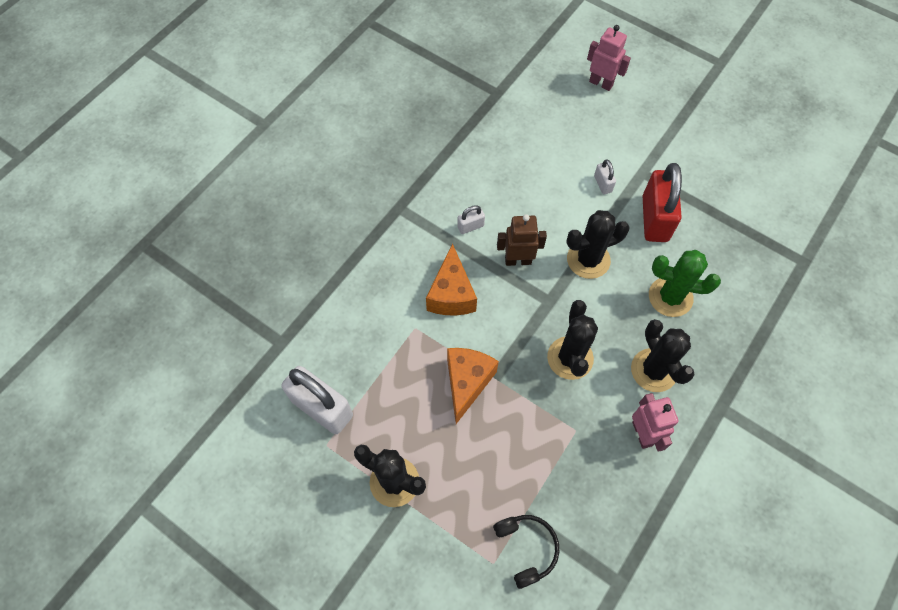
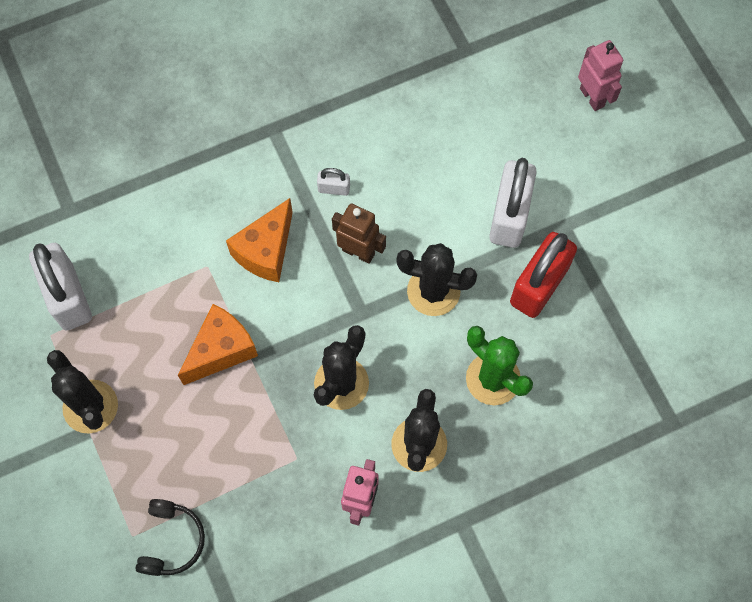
camera: 30 degrees right, 5 degrees up
(602, 184) = (509, 216): white padlock -> white padlock, size x2.20

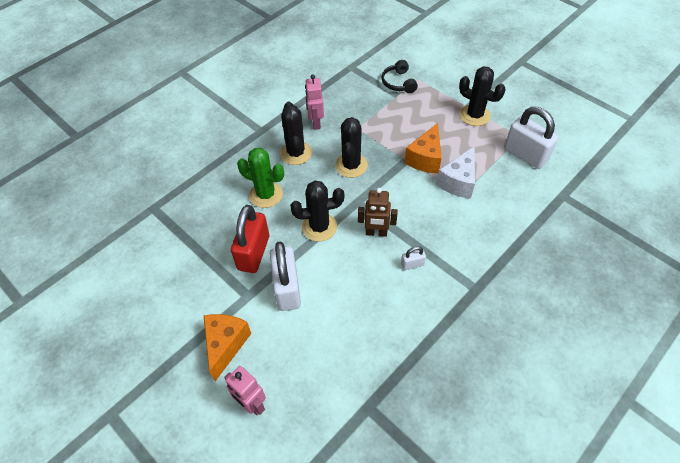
camera: 160 degrees right, 15 degrees down
(198, 288) = (458, 182): none -> white cheese
(266, 251) = (432, 214): orange cheese -> orange cheese (226, 345)

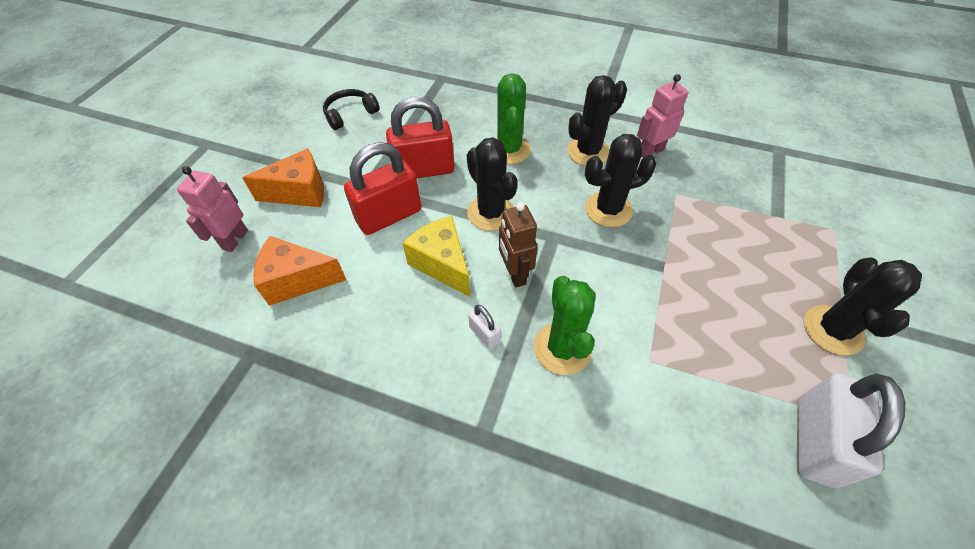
camera: 65 degrees right, 0 degrees up
(287, 289) = (389, 216): white padlock -> red padlock
(348, 269) = (442, 264): none -> yellow cheese
(398, 83) = (803, 209): black headphones -> black headphones (350, 114)
(425, 159) = (684, 289): orange cheese -> orange cheese (297, 280)
(438, 230) = (562, 348): none -> green cactus
(458, 182) = (672, 348): white cheese -> none

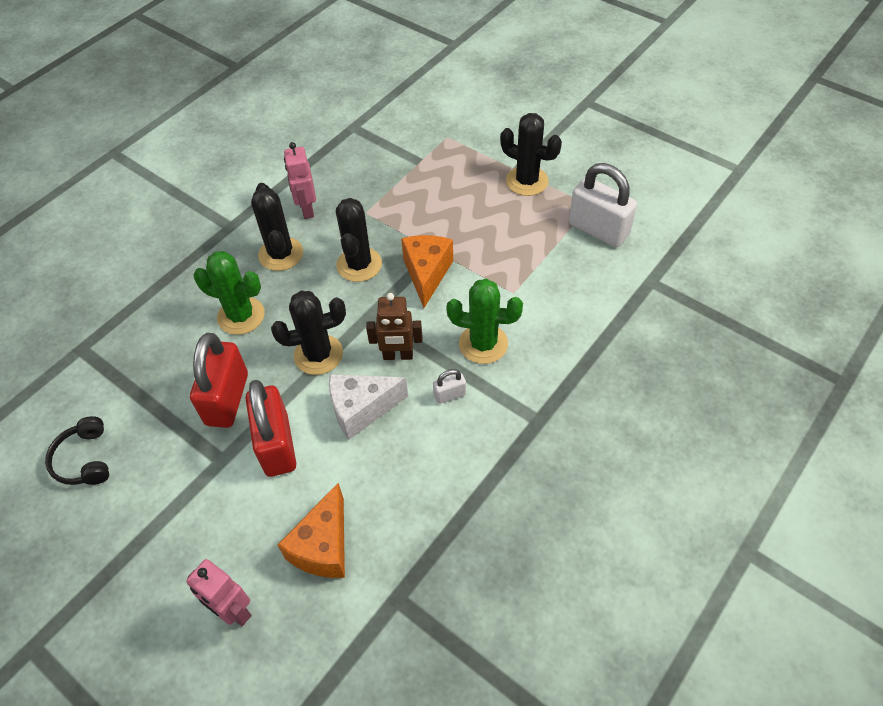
camera: 70 degrees left, 0 degrees up
(300, 192) = (193, 532): orange cheese -> orange cheese (427, 274)
(442, 264) = (361, 410): yellow cheese -> white cheese

